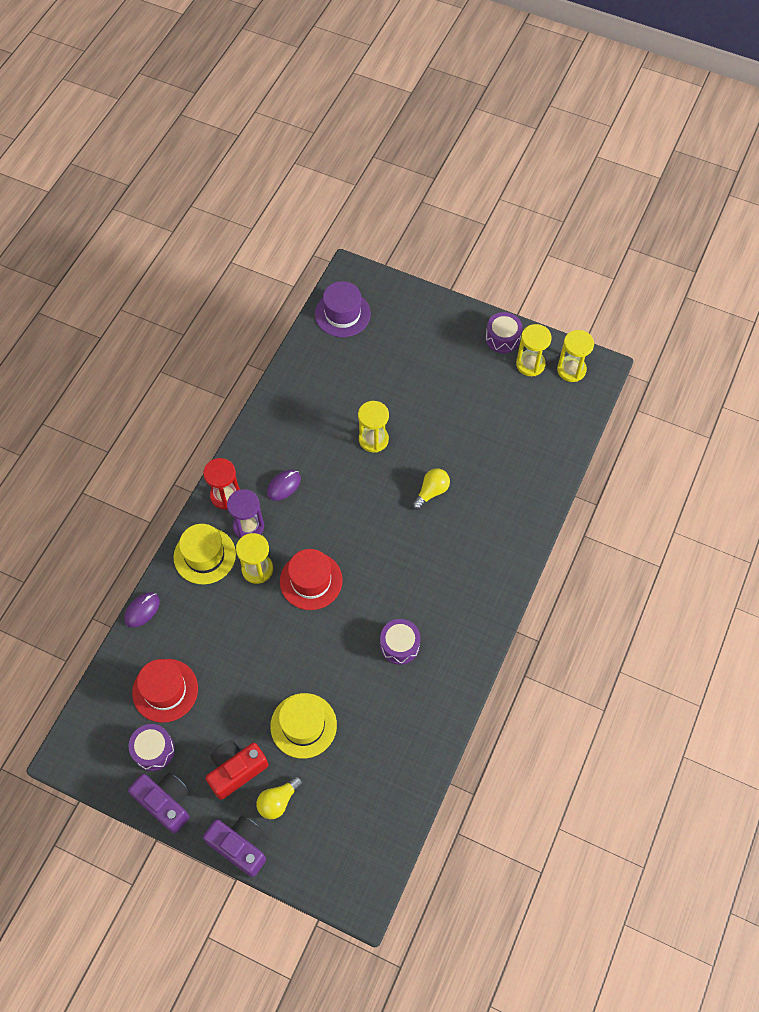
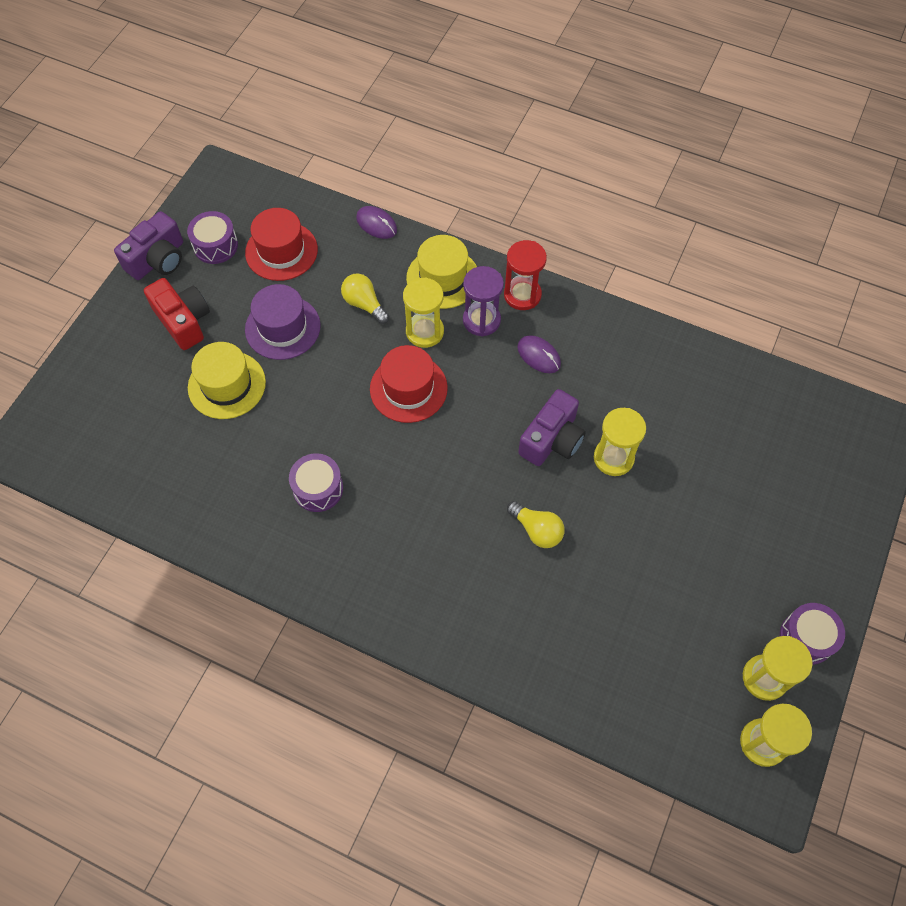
camera: 90 degrees right, 0 degrees up
(240, 846) = (100, 328): purple camera -> purple camera (552, 439)
(278, 801) = (143, 362): yellow light bulb -> yellow light bulb (364, 304)
(342, 314) = (812, 418): purple hat -> purple hat (282, 327)

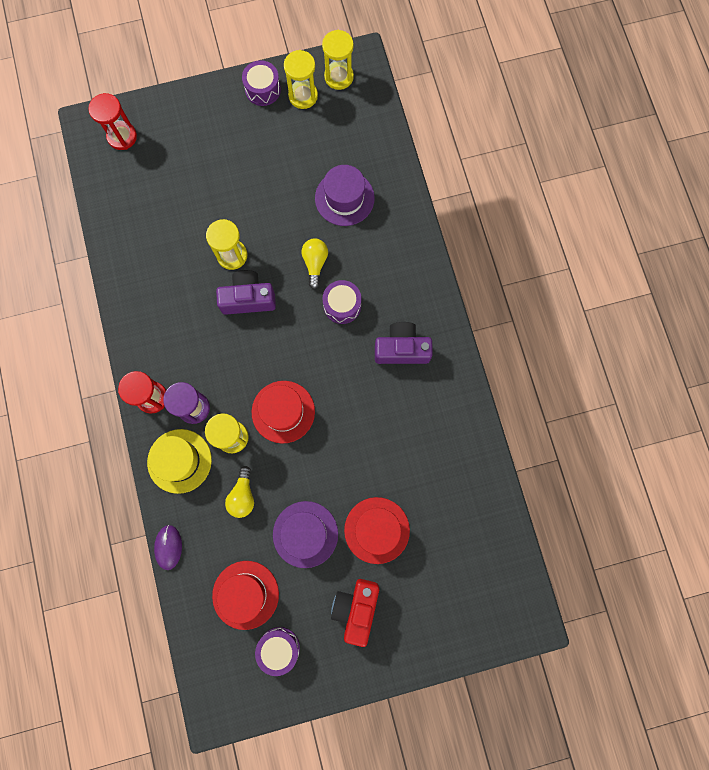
camera: 130 degrees left, 15 degrees up
(158, 259) = (324, 679): purple camera -> purple camera (402, 349)
(227, 385) = (376, 530): yellow hat -> red hat
(318, 488) = (395, 407): purple drum -> purple drum (342, 305)
(538, 355) = (193, 351): purple mouse -> none
(590, 620) = (344, 198): none -> purple hat
(844, 449) = (122, 137): none -> red hourglass

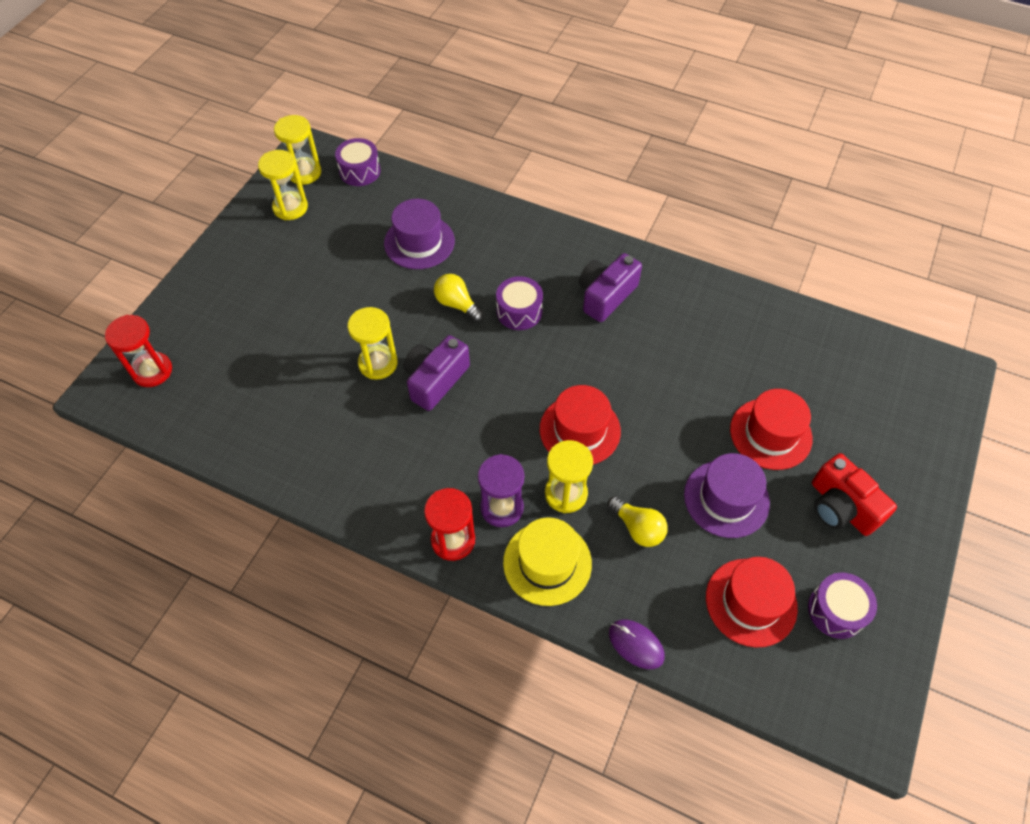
camera: 50 degrees left, 20 degrees down
(263, 89) = (248, 231): purple drum -> purple drum (360, 171)

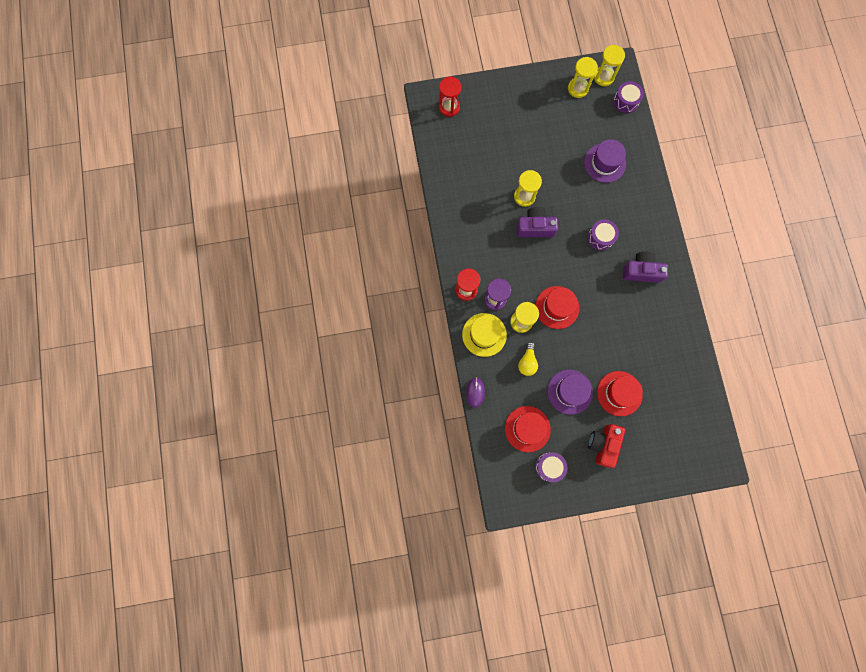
camera: 55 degrees right, 20 degrees up
(457, 304) = (582, 207): yellow light bulb -> none

